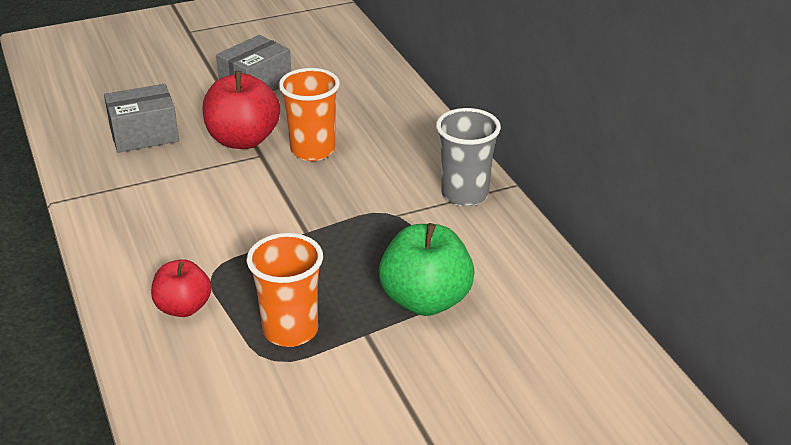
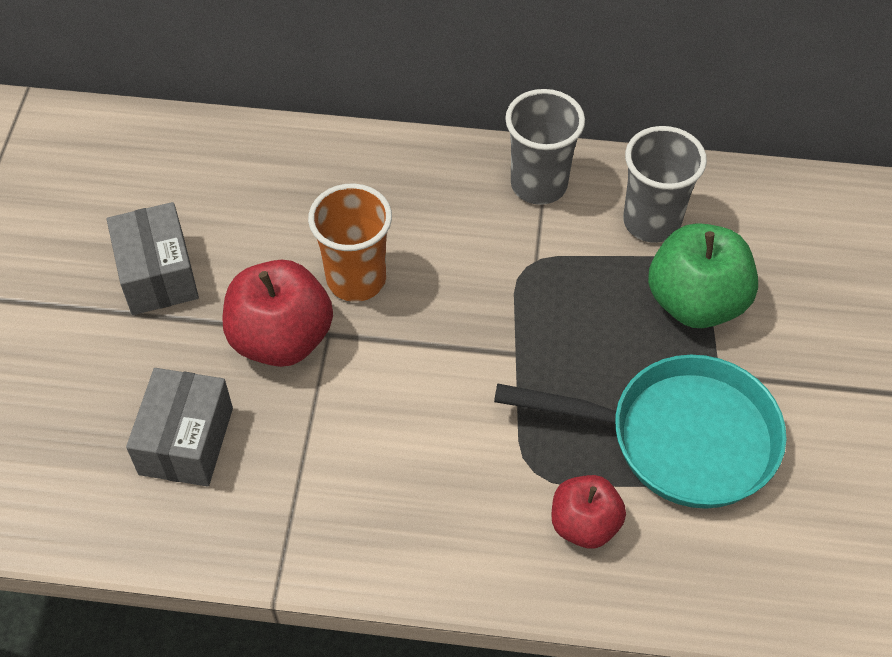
camera: 60 degrees left, 20 degrees up
(290, 330) = (679, 438): orange cup -> turquoise pan
(482, 255) = (651, 222): none -> grey cup

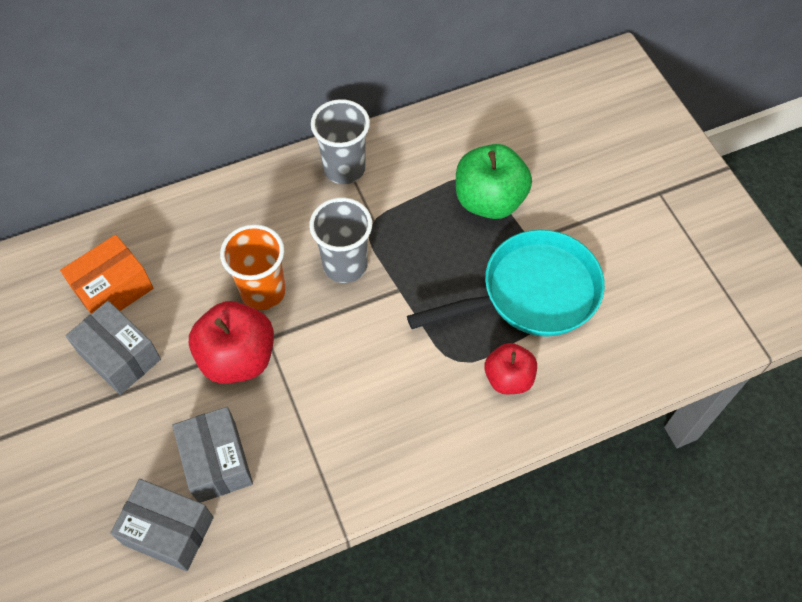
camera: 30 degrees left, 5 degrees up
(88, 487) = (168, 531): none -> grey box
(197, 199) = (113, 289): none -> orange box
(651, 222) = (431, 160): grey cup -> grey cup (345, 265)

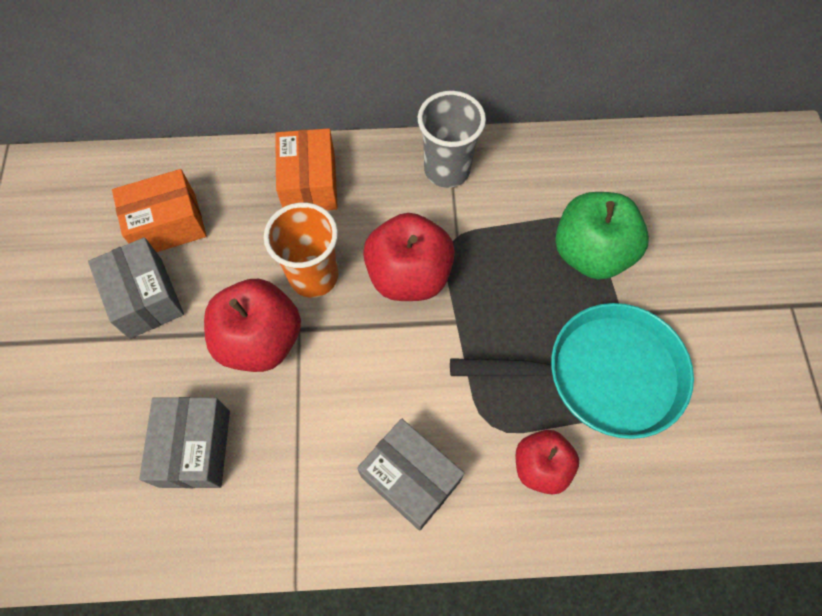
camera: 20 degrees right, 5 degrees up
(168, 531) = (116, 507): grey box -> grey box (410, 479)
(228, 216) = (309, 183): none -> orange box
(345, 265) = (409, 275): grey cup -> red apple

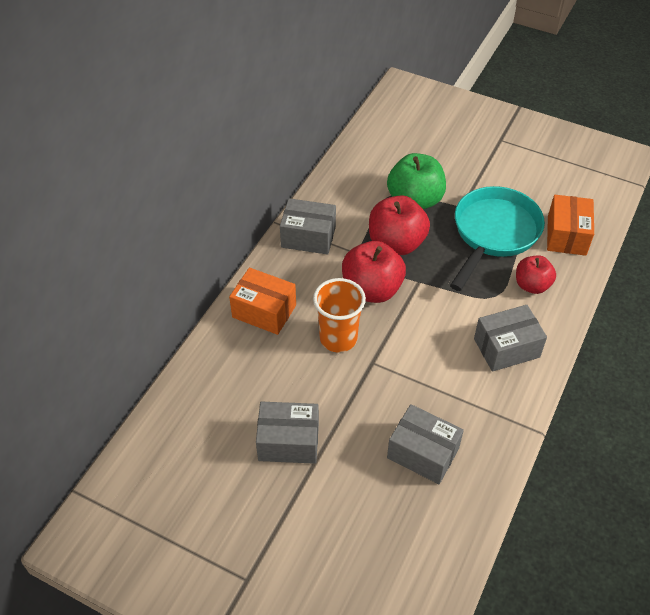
camera: 60 degrees left, 15 degrees down
(168, 225) = (236, 406): orange box -> orange box (566, 235)
(260, 340) = (366, 386): red apple -> red apple (396, 243)
(447, 170) = (308, 237): grey cup -> grey box

